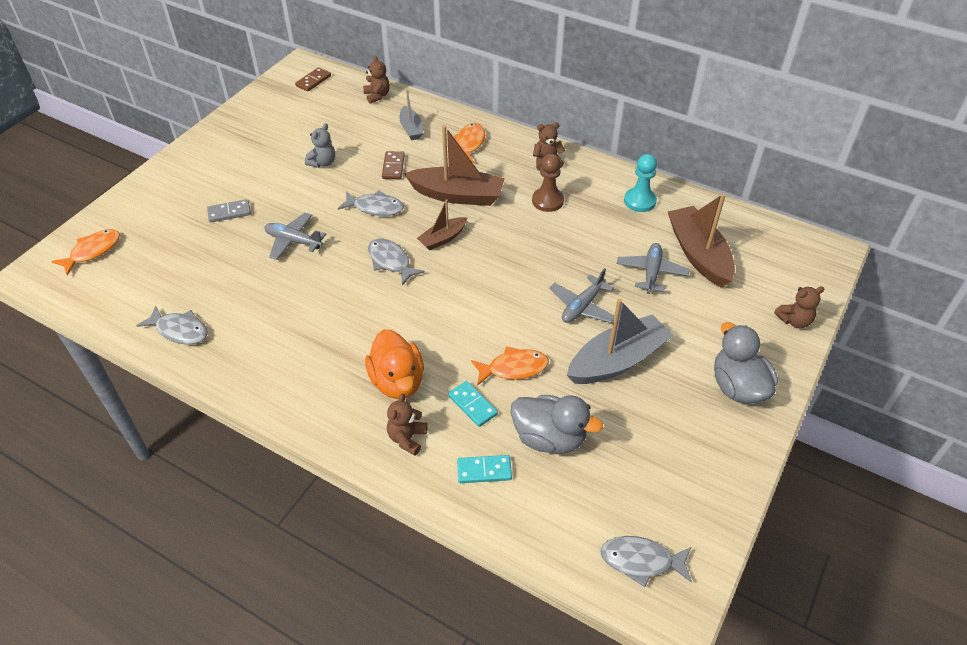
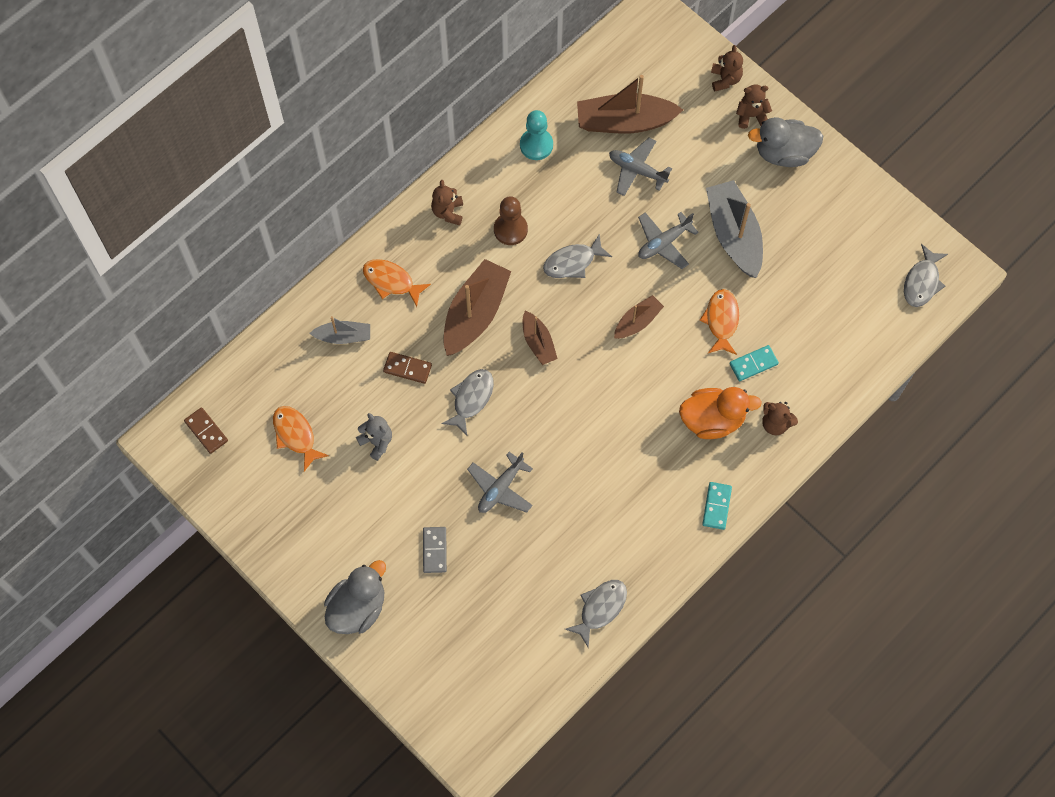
camera: 75 degrees left, 20 degrees up
(93, 251) = (458, 697): orange fish -> orange fish (295, 435)
(377, 96) = (264, 362): brown teddy bear -> brown teddy bear (751, 116)
(390, 261) = (558, 398): grey fish -> grey fish (573, 262)
(484, 470) = (820, 371): turquoise domino -> turquoise domino (716, 506)
(488, 302) = (637, 322): none -> brown boat
(549, 438) = (801, 313): grey duck -> grey duck (357, 607)
(582, 306) = (664, 243): grey plane -> grey plane turned 90 degrees clockwise

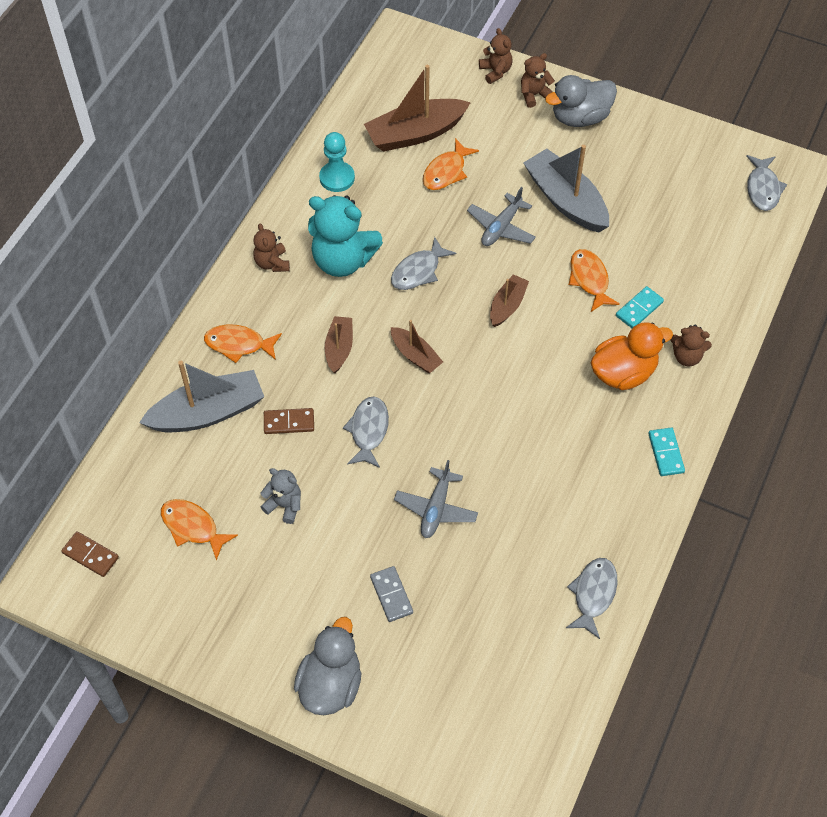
camera: 20 degrees left, 10 degrees down
(343, 336) = (208, 412): grey boat -> grey boat, size x1.82
(475, 314) = (339, 348): brown boat -> brown boat, size x0.55
(510, 229) = (343, 260): brown pawn -> turquoise teddy bear
(637, 170) = (446, 171): grey plane -> orange fish

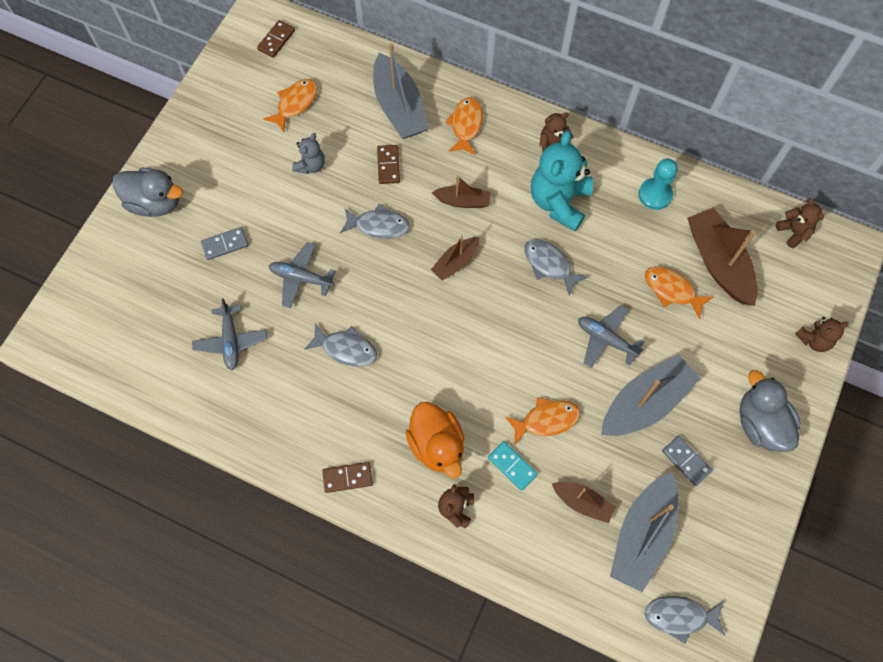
camera: 90 degrees right, 10 degrees up
(507, 306) = (512, 342): brown boat -> brown boat (582, 502)
(517, 579) = (231, 341): none -> grey plane
(534, 95) = (786, 378): brown teddy bear -> brown teddy bear (793, 232)
(593, 594) = (210, 402): grey fish -> grey fish (346, 349)
(621, 174) = (686, 461): none -> grey domino
(665, 453) = (347, 477): turquoise domino -> brown domino
(694, 210) = (642, 535): none -> grey boat

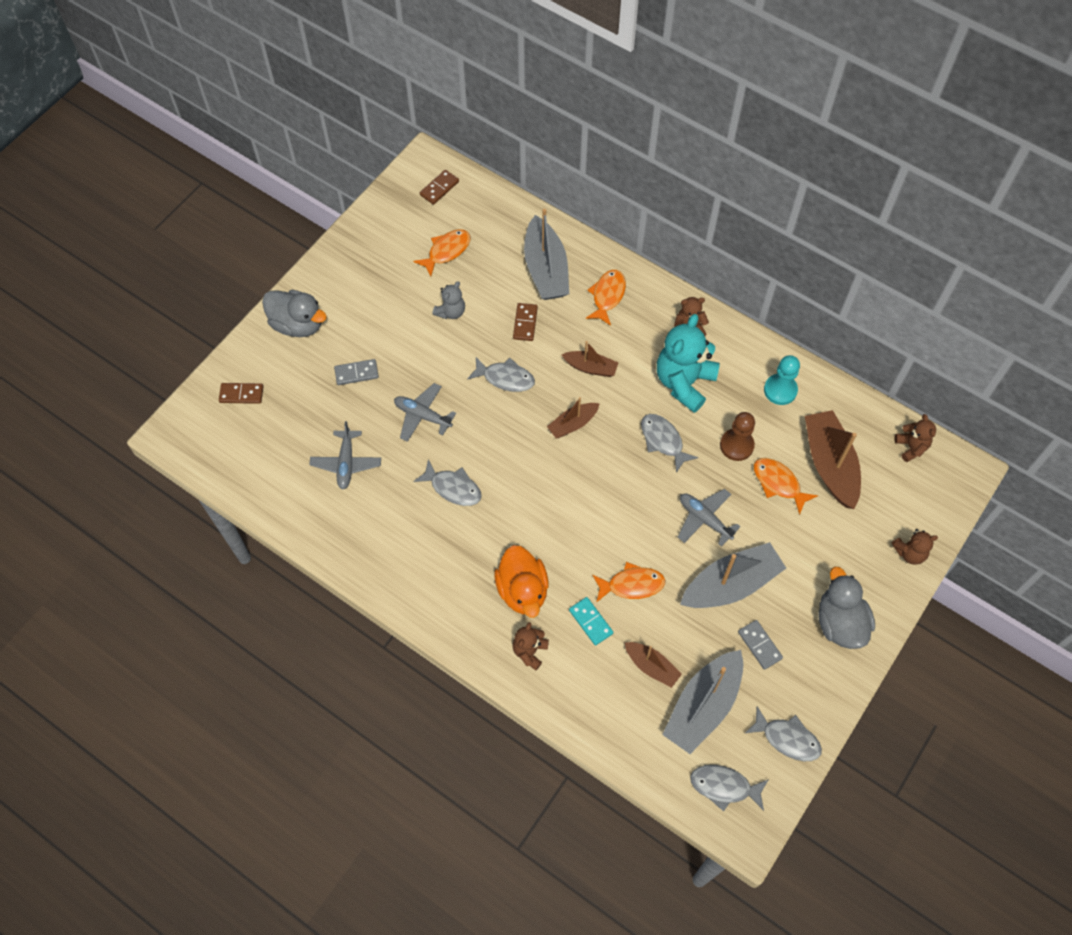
camera: 10 degrees right, 5 degrees down
(347, 477) = (433, 606): brown domino -> brown domino (241, 394)
(623, 258) = (736, 445): none -> brown pawn
(732, 554) = (787, 738): none -> grey fish

